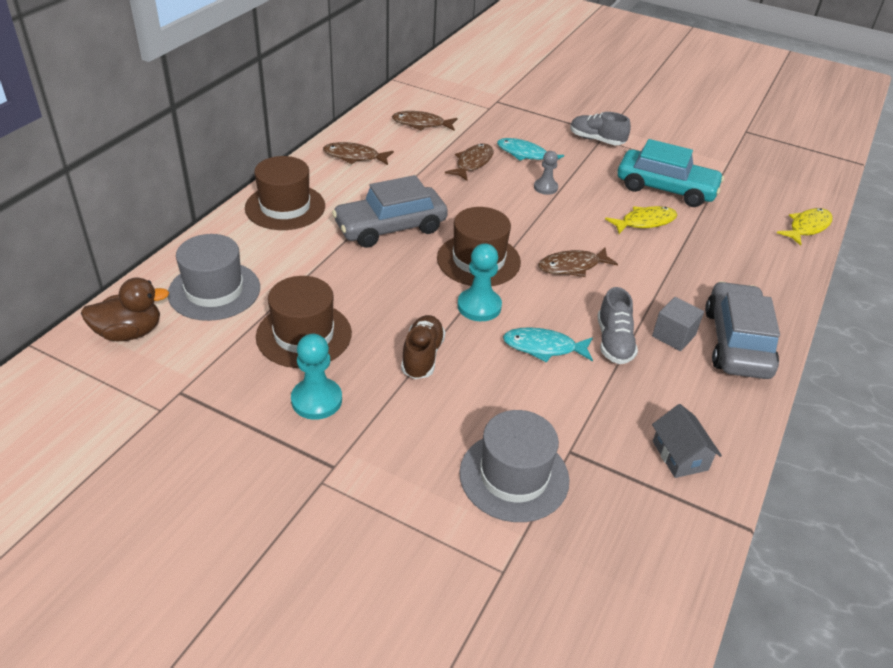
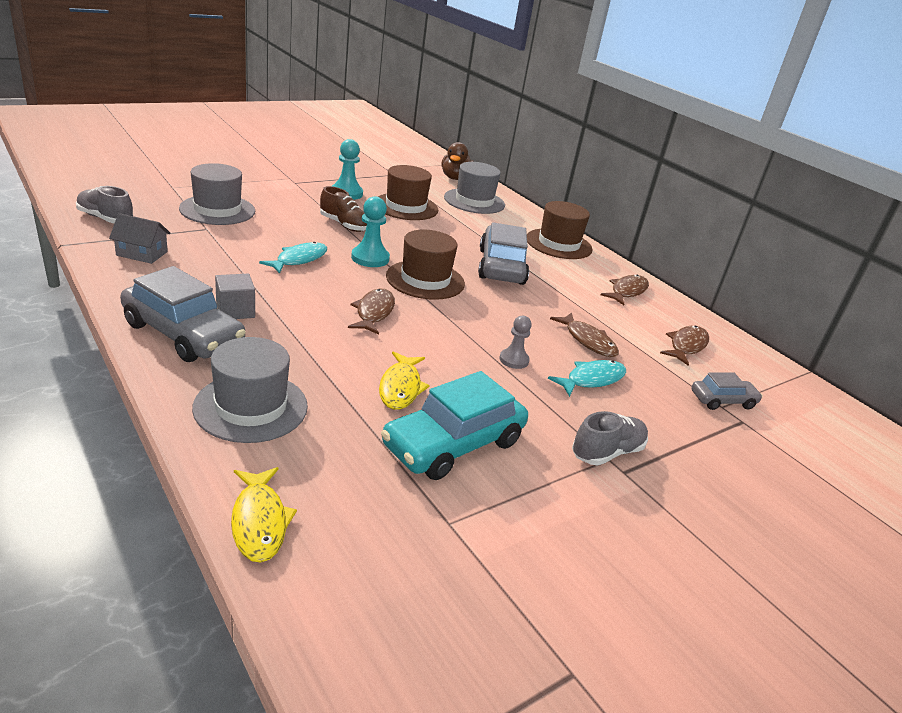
camera: 115 degrees right, 10 degrees down
(481, 108) = (722, 400): none -> grey car
(614, 342) = (266, 284): grey shoe -> grey shoe (105, 218)
(750, 270) = (251, 407): none -> grey hat

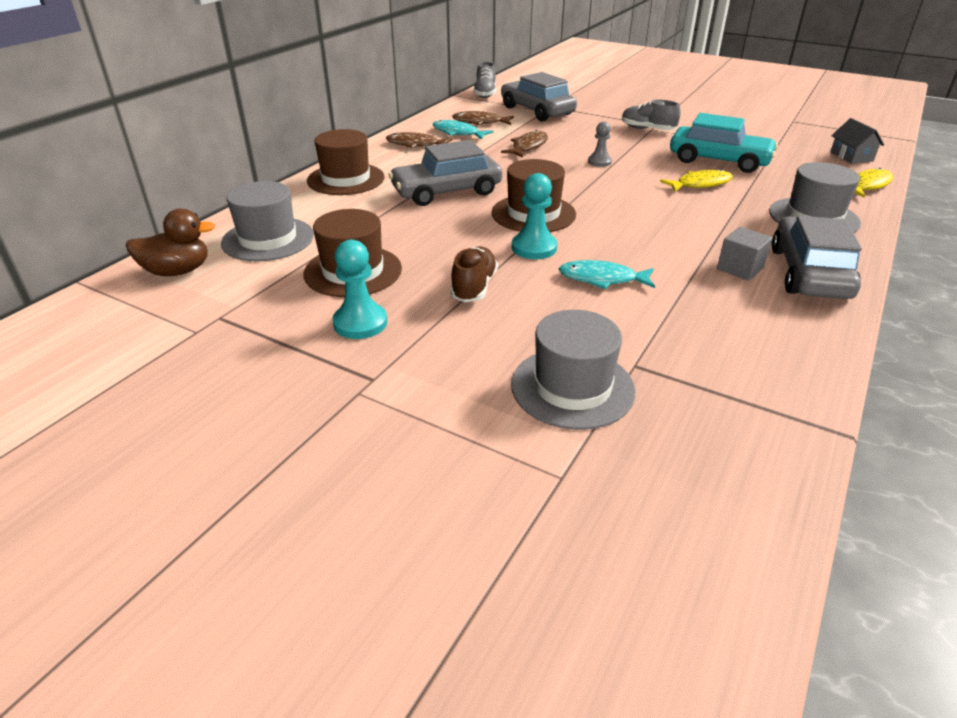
camera: 110 degrees left, 5 degrees up
(105, 218) = (749, 457): grey shoe -> grey shoe (485, 94)
(142, 253) = (759, 368): grey house -> grey house (851, 156)
(374, 312) = (629, 217): brown fish -> none
(592, 379) = (579, 140): turquoise fish -> turquoise fish (458, 133)
(722, 400) = (537, 111): grey car -> grey car, size x1.87

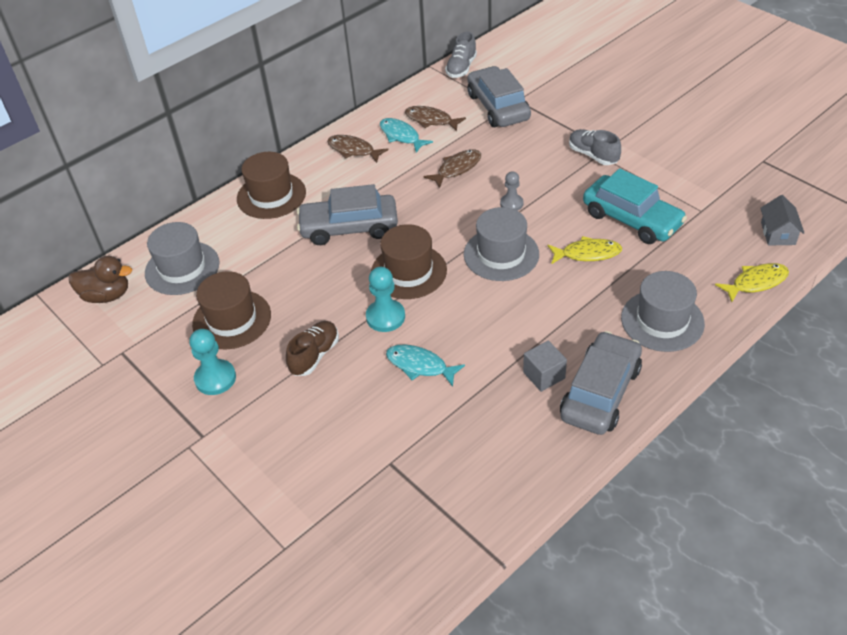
camera: 20 degrees right, 10 degrees up
(572, 387) = (333, 474): grey hat -> grey hat (501, 254)

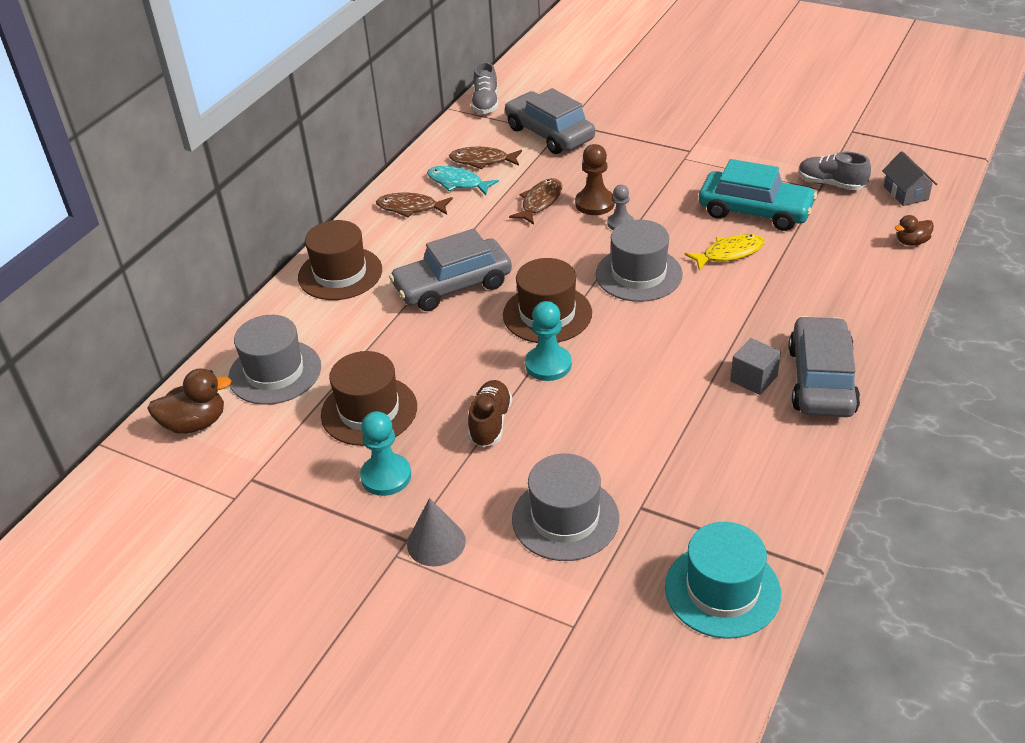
camera: 20 degrees left, 5 degrees down
(222, 445) = (436, 542): none -> grey cone
(414, 556) = (722, 590): none -> turquoise hat
(420, 366) = (616, 403): turquoise fish -> none
(500, 180) = (595, 203): none -> brown pawn
(593, 155) = (679, 160): grey shoe -> grey shoe (831, 184)
(662, 320) = (842, 298): grey hat -> grey hat (565, 518)
(756, 282) = (911, 242): yellow fish -> brown duck

